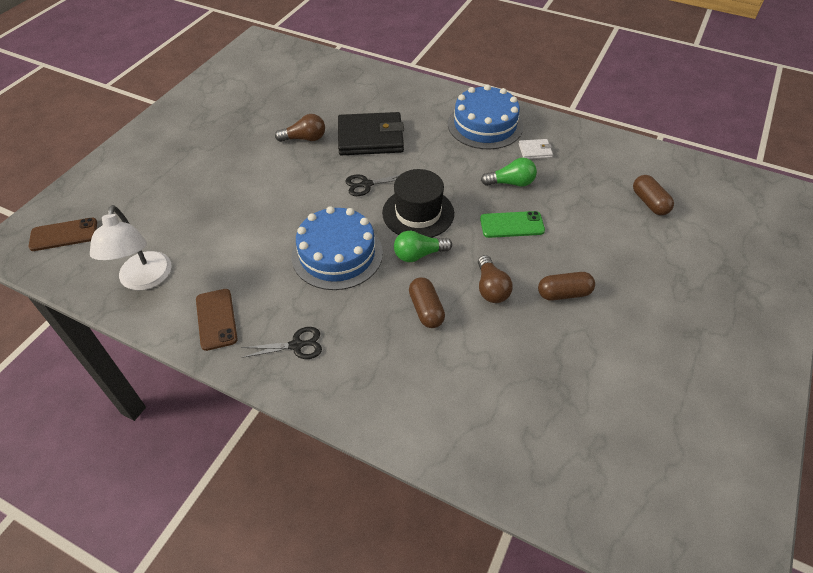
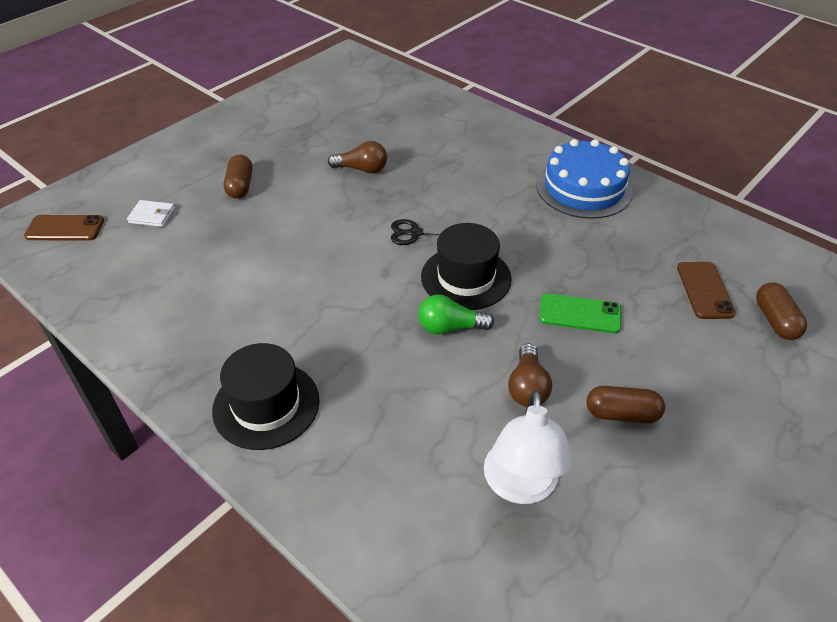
camera: 15 degrees right, 5 degrees down
(144, 280) = (128, 294): white lamp -> white lamp (520, 486)
(216, 319) = (188, 354): brown phone -> brown phone (705, 290)
(296, 345) = (266, 405): black scissors -> black hat
(337, 254) = (352, 307): blue cake -> none
(370, 137) = (438, 180): black wallet -> none
(426, 310) = (436, 396): brown capsule -> brown capsule (240, 186)
(511, 183) = (595, 262): green light bulb -> none
(535, 151) = (638, 229): white wallet -> white wallet (152, 215)

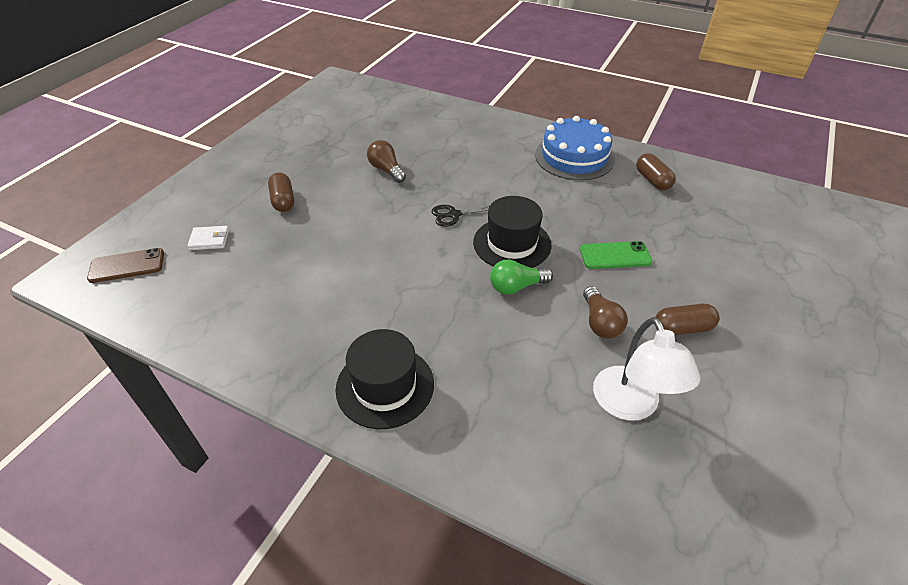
camera: 15 degrees left, 0 degrees up
(362, 169) = (386, 170): brown light bulb -> brown light bulb turned 120 degrees counterclockwise
(705, 290) = (700, 220): brown phone -> none
(775, 320) = (760, 233): brown capsule -> brown capsule (652, 180)

